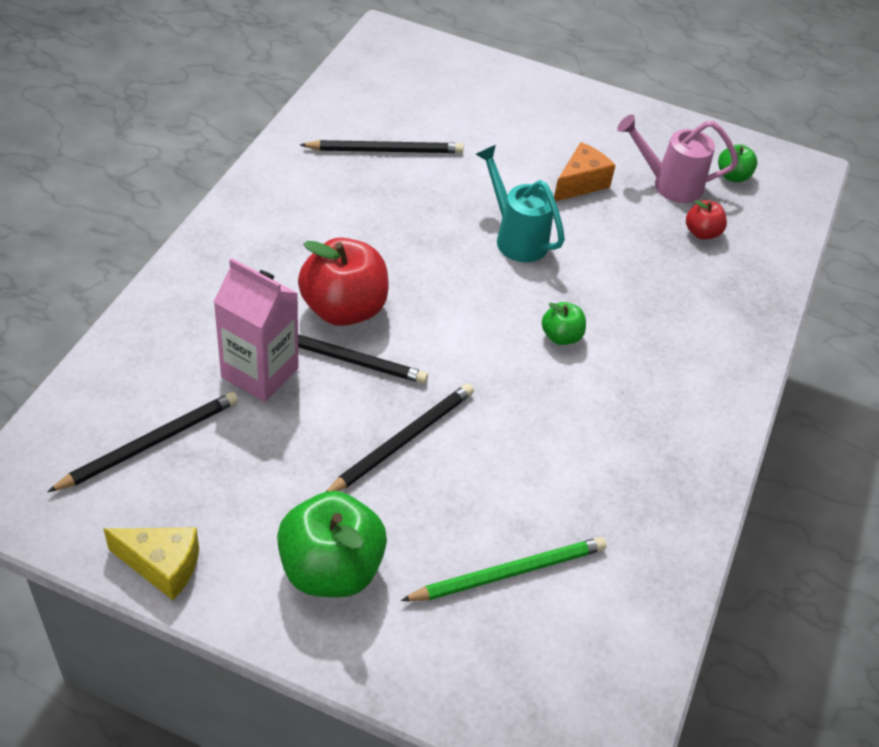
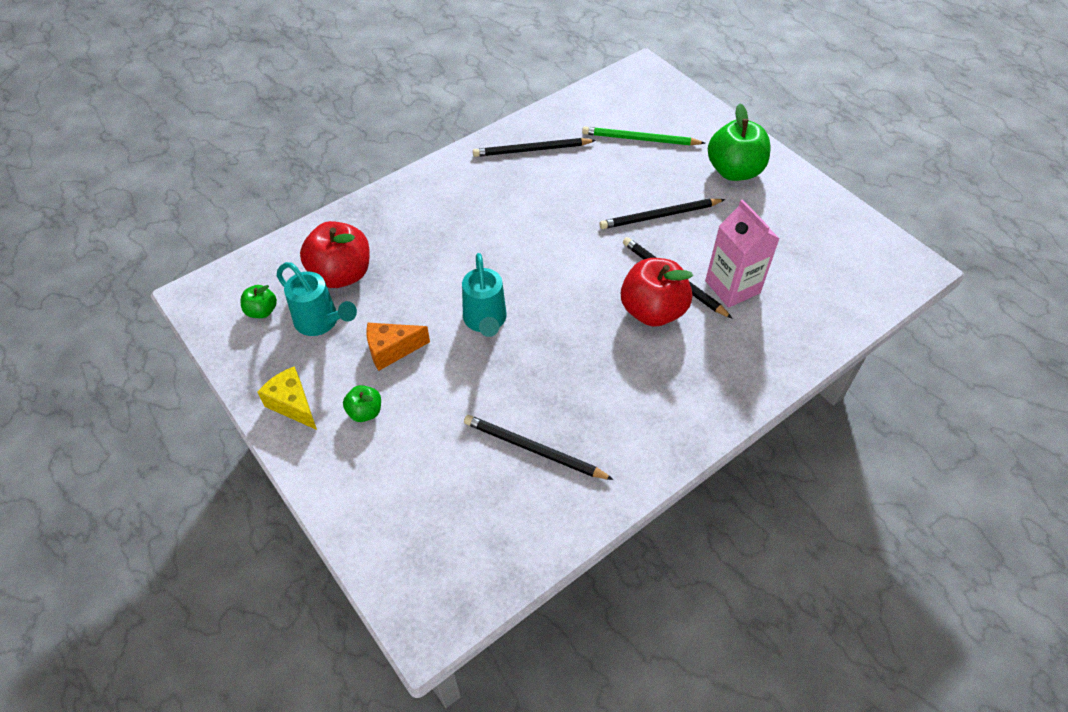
camera: 145 degrees left, 5 degrees up
(150, 443) = (819, 267): black pencil -> black pencil (531, 150)
(162, 566) = (827, 202): yellow cheese -> yellow cheese (293, 404)
(561, 336) = (514, 240): green apple -> green apple (365, 412)
(669, 184) = (321, 323): pink watering can -> turquoise watering can
(702, 233) = (341, 274): red apple -> red apple, size x2.00

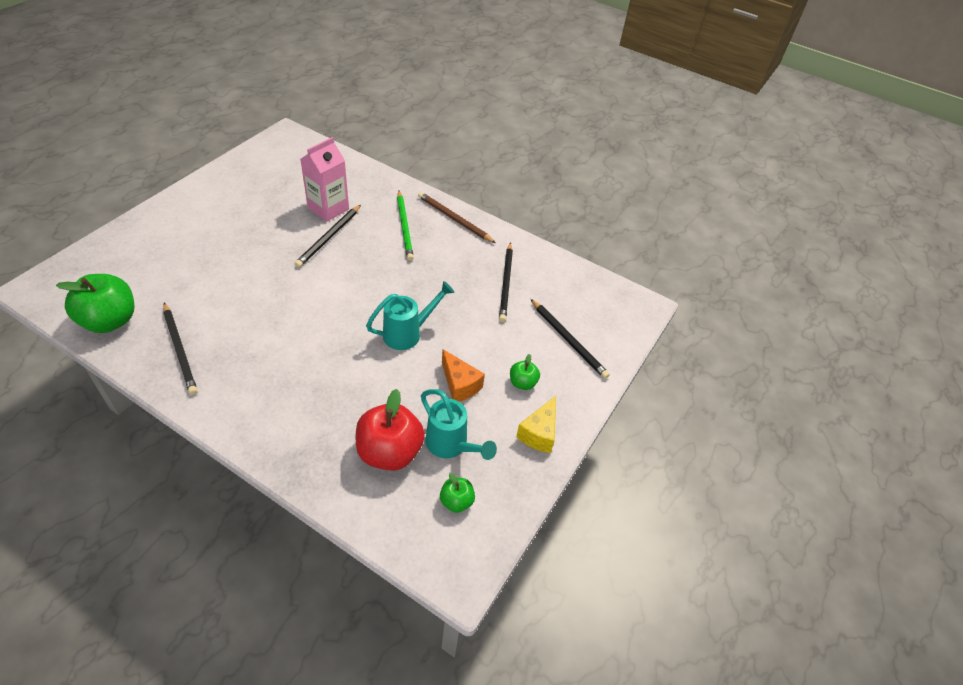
camera: 115 degrees left, 5 degrees down
(321, 323) = (451, 446): turquoise watering can -> turquoise watering can turned 120 degrees clockwise
(640, 139) = (156, 276): green pencil -> green pencil (404, 227)
(652, 311) = (364, 244): red apple -> none
(659, 216) = (260, 252): black pencil -> black pencil (568, 340)
(686, 425) = (454, 219): none -> brown pencil
(734, 171) = (196, 216): green apple -> green apple (110, 321)

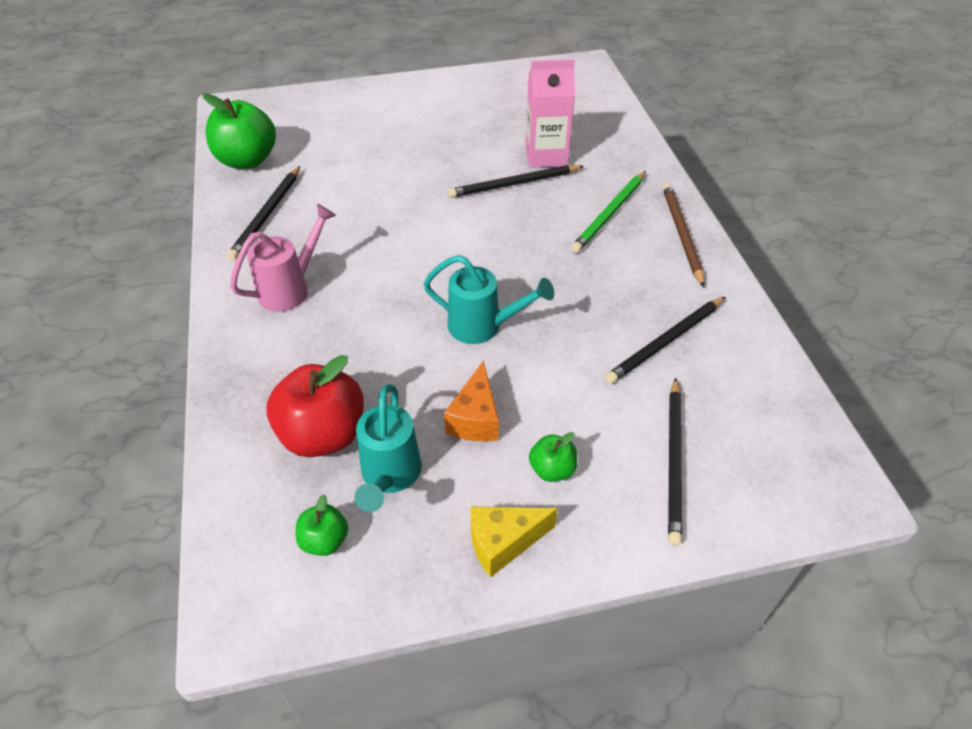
camera: 50 degrees right, 0 degrees up
(262, 386) = (291, 288): none -> pink watering can

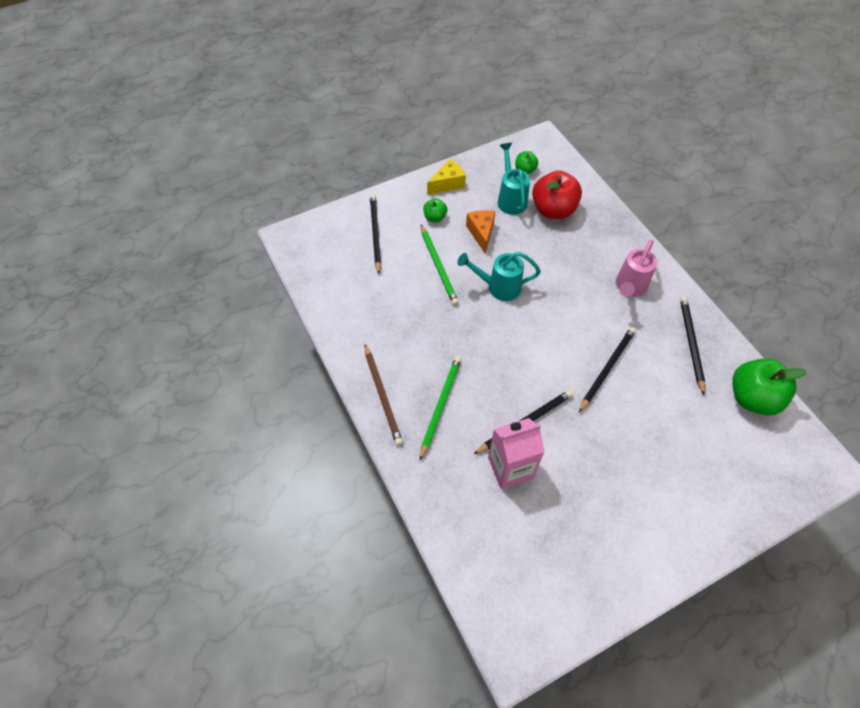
camera: 165 degrees right, 10 degrees up
(569, 376) = (438, 266): none -> green pencil
(665, 342) = (386, 301): black pencil -> black pencil (607, 368)

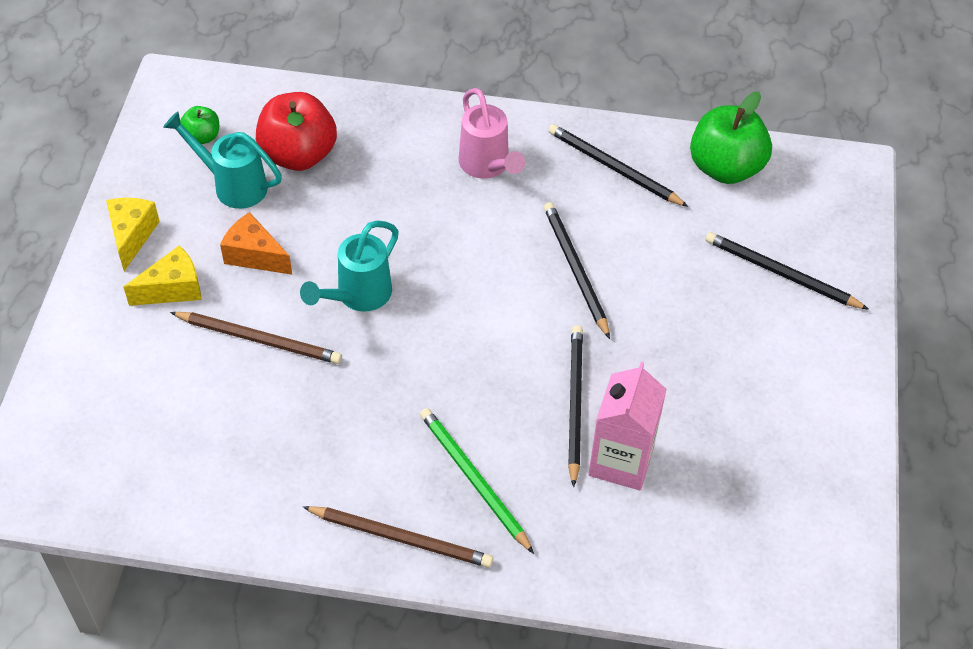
camera: 55 degrees left, 5 degrees down
(375, 233) = (126, 377): black pencil -> black pencil (781, 273)
(435, 217) = (173, 289): green apple -> yellow cheese
(438, 266) = (259, 339): green pencil -> brown pencil

